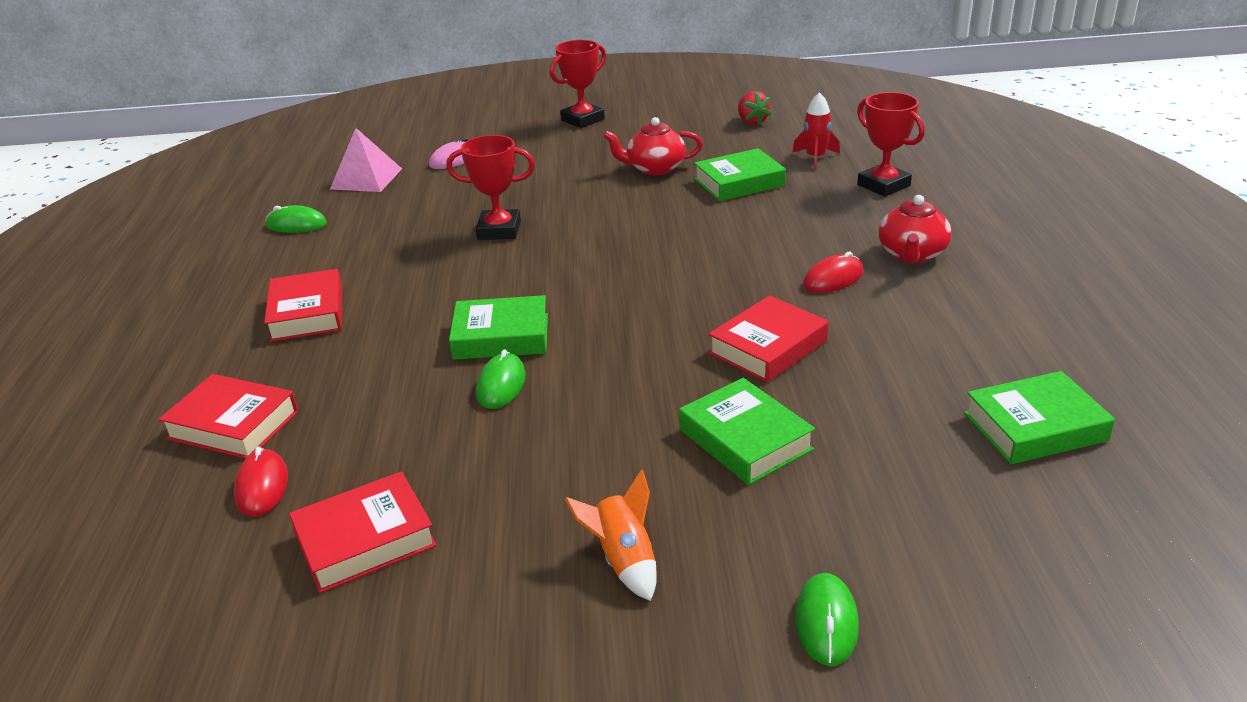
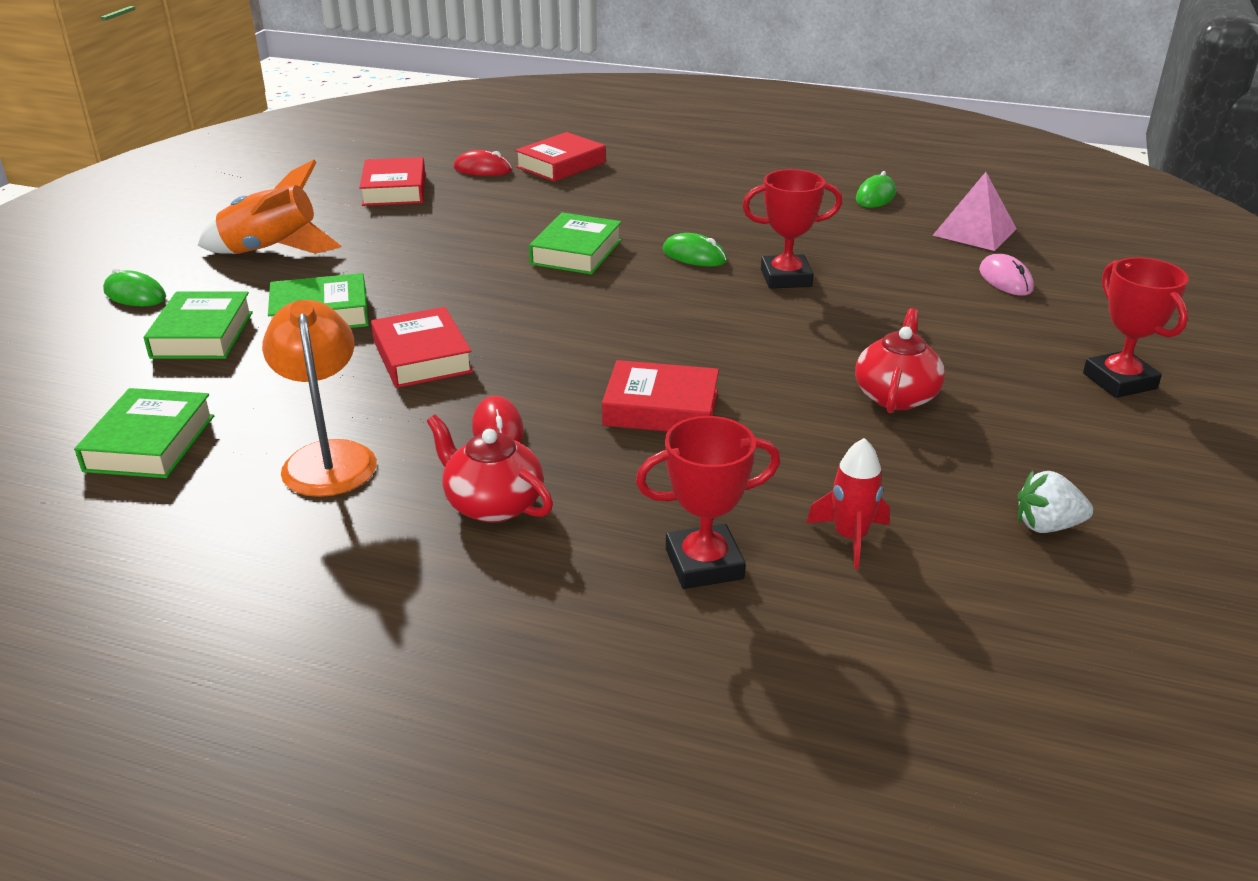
camera: 110 degrees right, 0 degrees up
(307, 313) = (693, 191): red book -> red book (661, 408)
(499, 230) = (786, 278): red trophy -> red trophy turned 60 degrees clockwise
(501, 385) = (506, 243): green mouse -> green mouse (694, 256)
(624, 560) = (272, 251): orange rocket -> orange rocket, size x1.65
(739, 182) = (805, 445): green book -> green book (202, 335)
(752, 122) = (1047, 526): red strawberry -> white strawberry
(943, 332) = (328, 457): none -> orange lamp

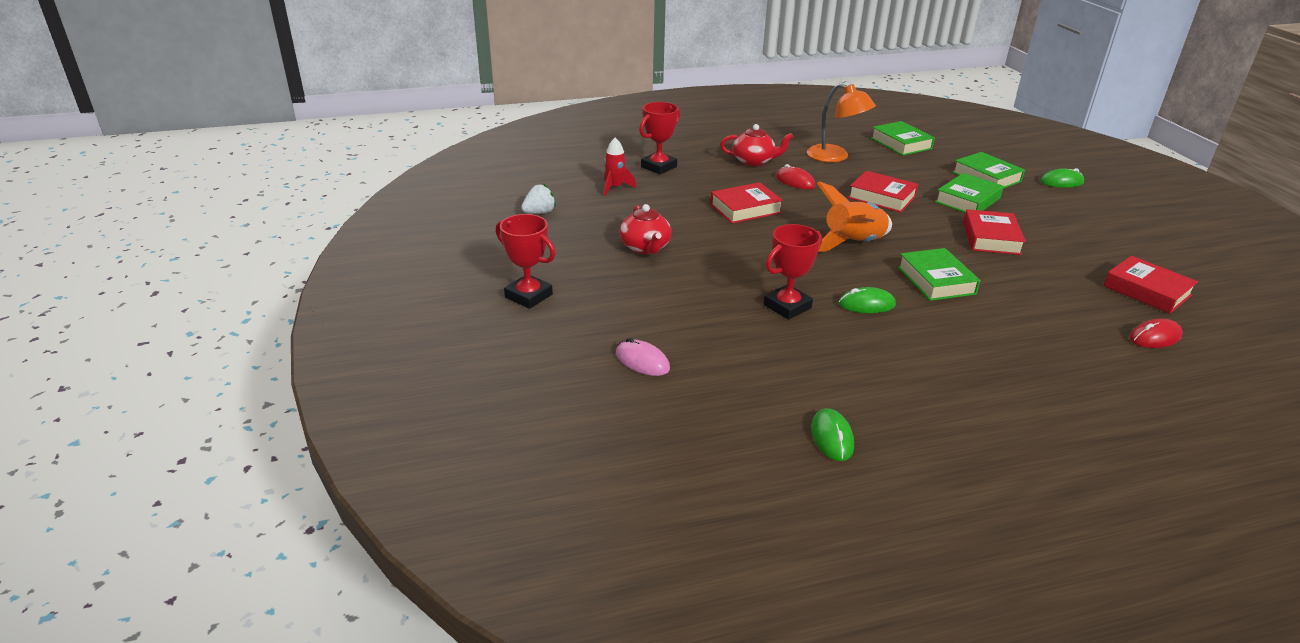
camera: 145 degrees right, 0 degrees up
(272, 251) = (1077, 222): orange rocket -> orange rocket (853, 244)
(561, 165) = (1123, 369): red book -> red book (991, 238)
(974, 232) = (705, 416): pink pyramid -> none

